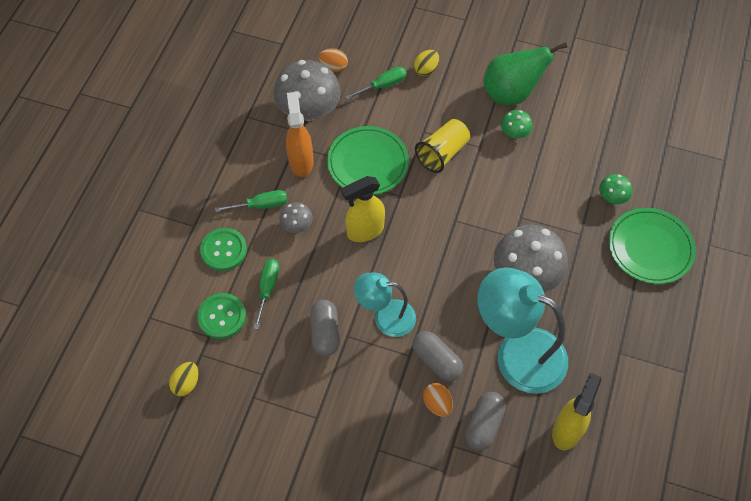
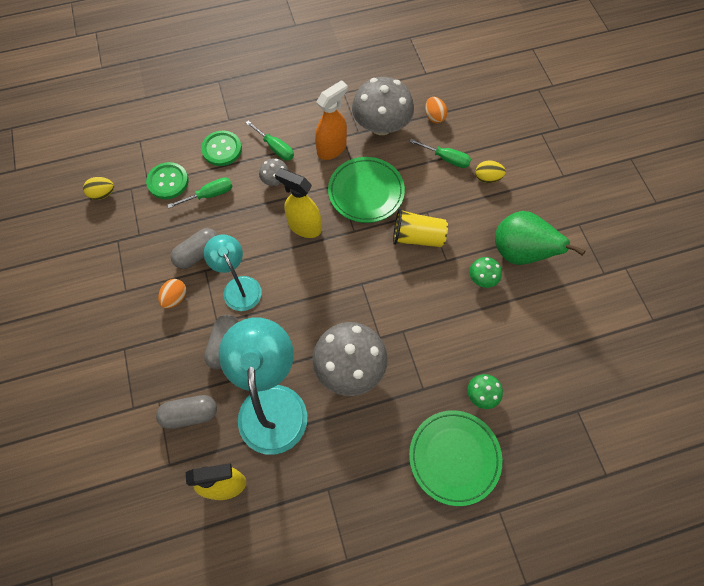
camera: 55 degrees right, 5 degrees up
(437, 404) = (187, 368): orange egg -> orange egg (175, 298)

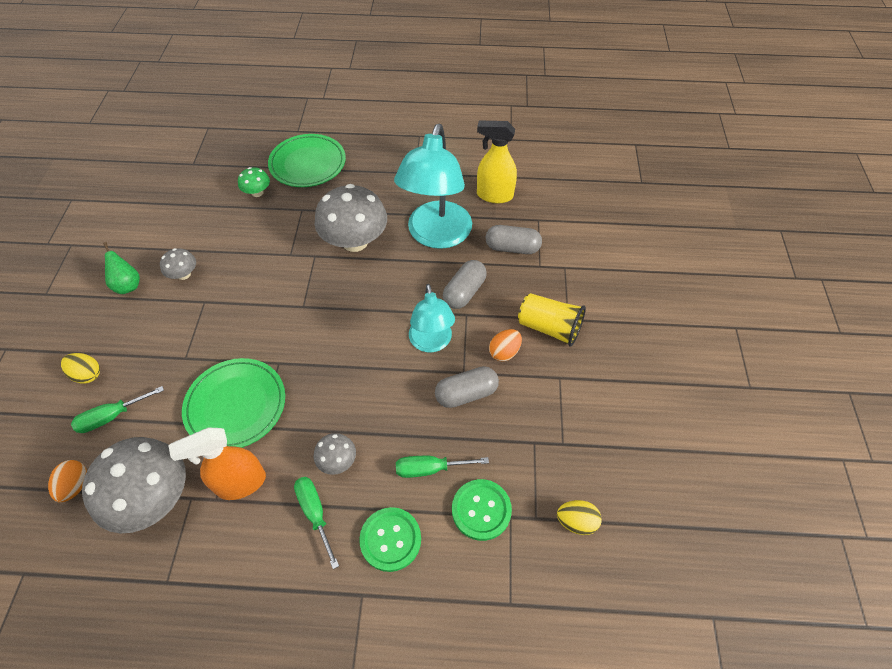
camera: 160 degrees left, 10 degrees down
(304, 226) = (331, 386): yellow spray bottle -> none
(417, 237) = (215, 333): yellow cup -> yellow cup (549, 328)
(446, 159) = (112, 416): green screwdriver -> green screwdriver turned 75 degrees counterclockwise
(482, 278) = (184, 274): green mushroom -> grey mushroom
(520, 253) = (128, 285): green pear -> green pear, size x0.53

